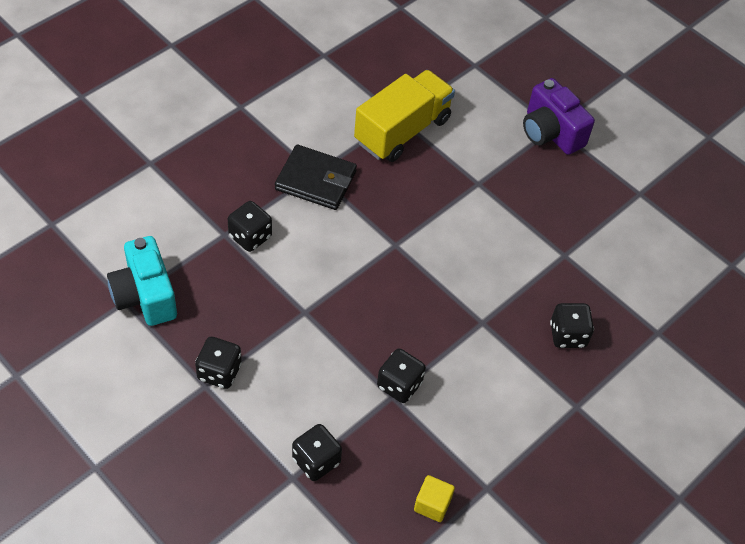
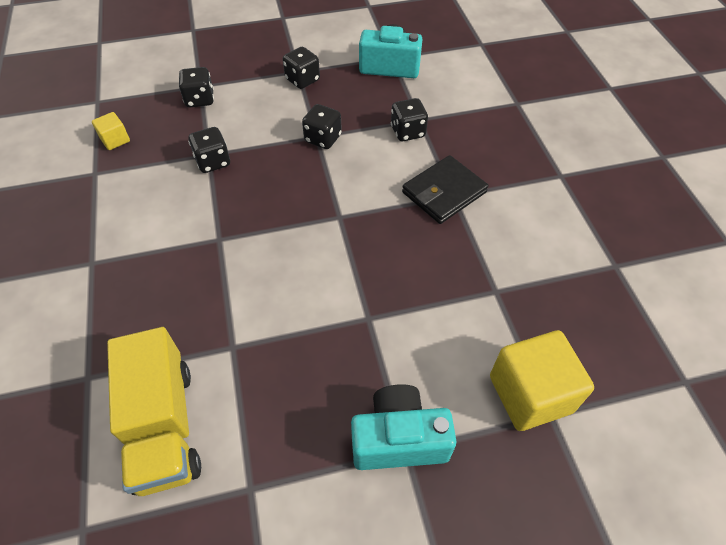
camera: 125 degrees right, 0 degrees up
(402, 131) = (473, 285): yellow truck -> yellow truck (164, 426)
(468, 78) = (530, 394): none -> yellow cube
(550, 132) = (399, 439): purple camera -> turquoise camera
(567, 335) = (153, 296): black dice -> black dice (323, 138)

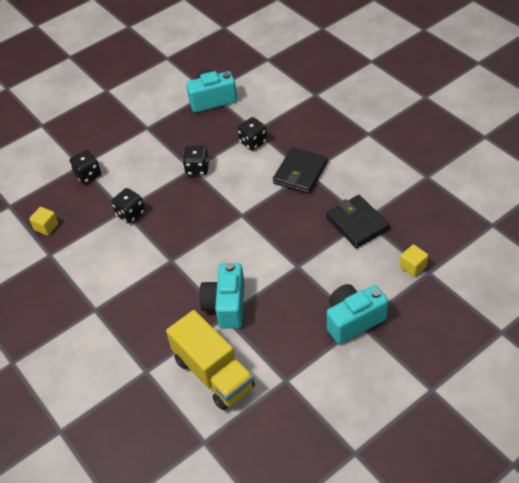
camera: 20 degrees left, 5 degrees down
(243, 332) = (226, 306): none -> turquoise camera
(302, 80) = (155, 133): black dice -> none
(482, 292) = (357, 223): none -> black wallet
(530, 394) = (413, 266): yellow cube -> yellow cube, size x0.50

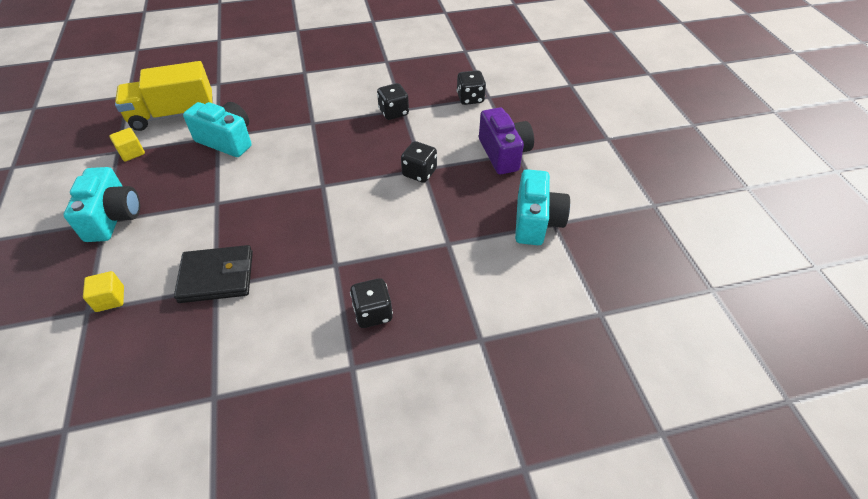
camera: 110 degrees right, 0 degrees up
(46, 227) = (420, 64): yellow cube -> yellow cube (132, 153)
(151, 134) = (504, 154): none -> purple camera
(253, 142) = (428, 233): black dice -> black dice (373, 313)
(300, 173) = (340, 257): black wallet -> none

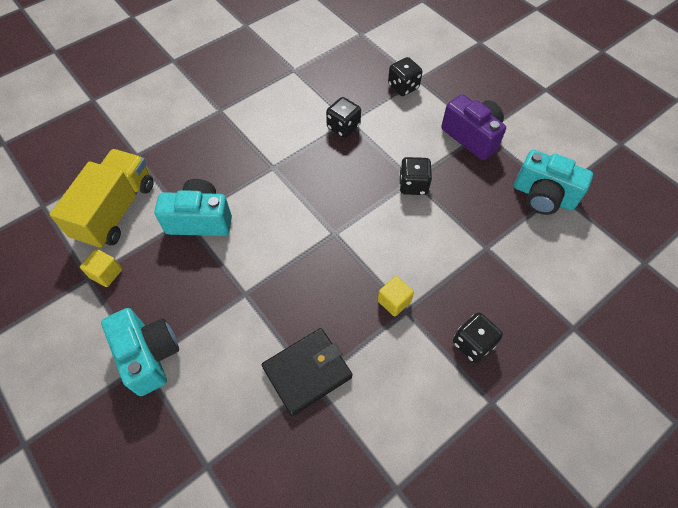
camera: 25 degrees left, 10 degrees up
(110, 299) = (220, 443): yellow cube -> yellow cube (394, 301)
(173, 115) = (116, 211): yellow truck -> yellow truck turned 150 degrees clockwise
(536, 221) = (543, 196): turquoise camera -> turquoise camera turned 135 degrees clockwise

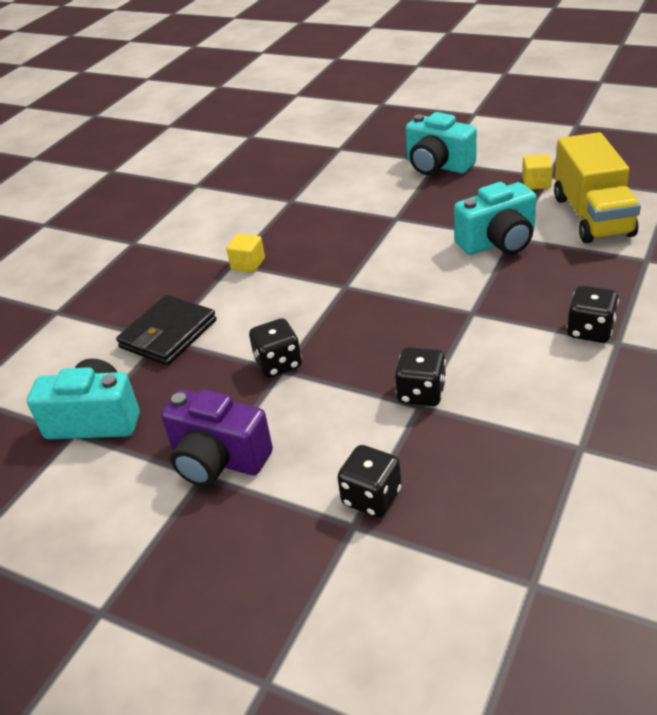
camera: 160 degrees right, 20 degrees down
(307, 372) = (300, 203): black wallet -> black wallet (168, 334)
(473, 344) = (158, 266): black dice -> black dice (590, 331)

